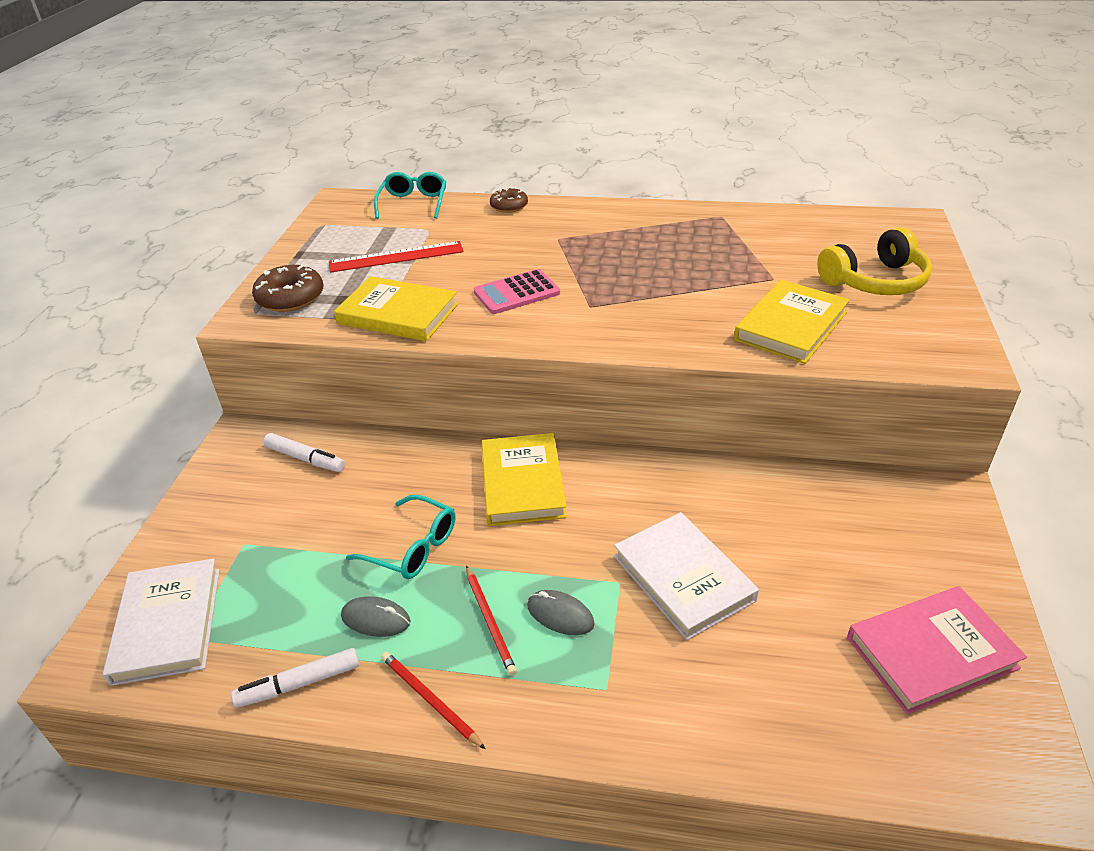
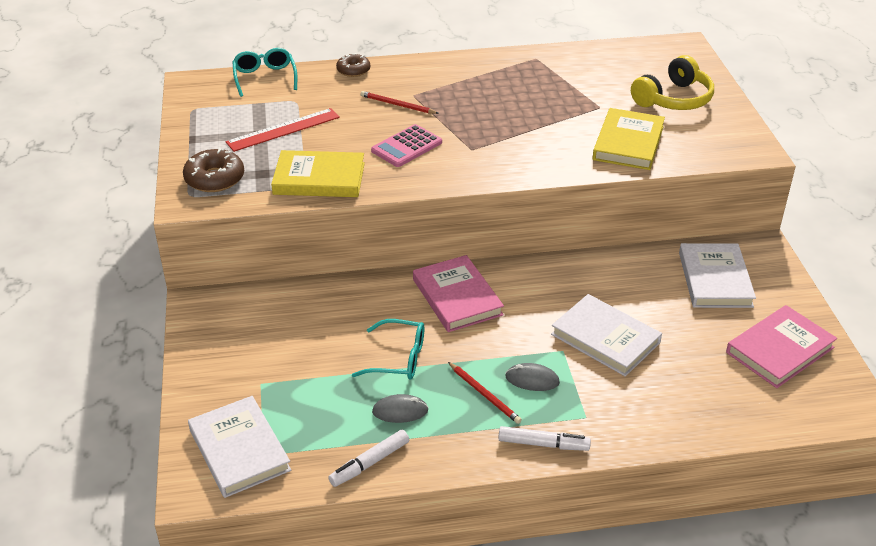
camera: 20 degrees left, 0 degrees up
(305, 458) = (268, 312): white marker -> white marker (543, 444)
(430, 700) = (470, 451): red pencil -> red pencil (397, 105)
(522, 483) = (457, 297): yellow book -> pink book
(868, 525) = (715, 279): none -> white book

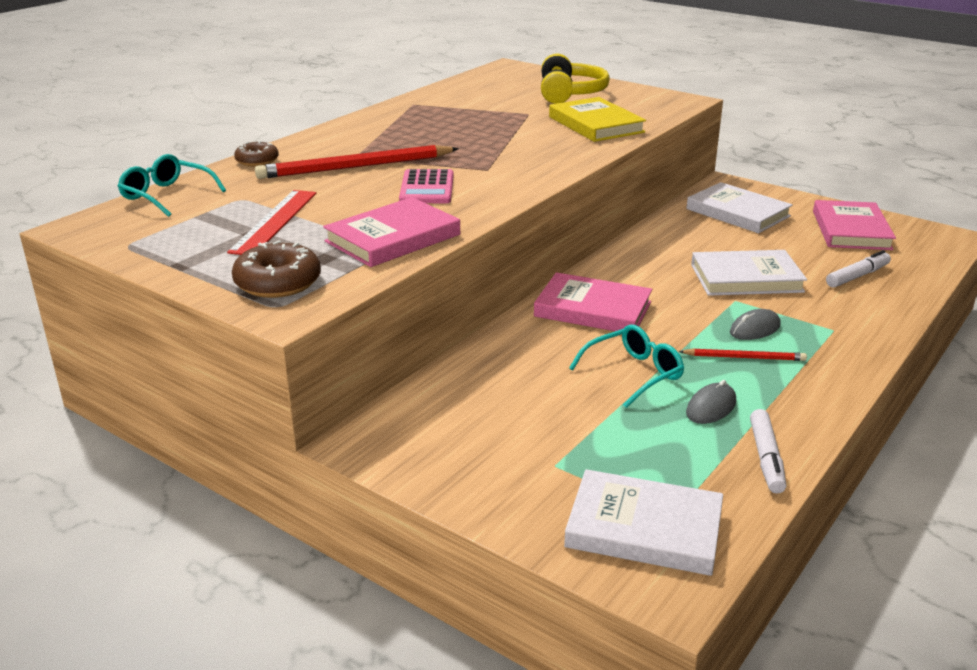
camera: 45 degrees left, 10 degrees down
(319, 179) = (393, 238): yellow book -> pink book
(397, 105) = (355, 167): red pencil -> red pencil, size x1.92
(543, 444) = (846, 362): white marker -> white marker (857, 276)

